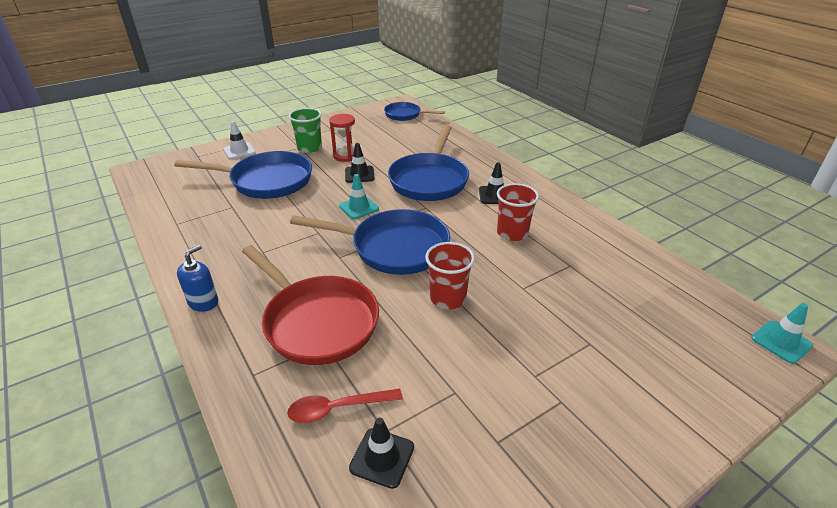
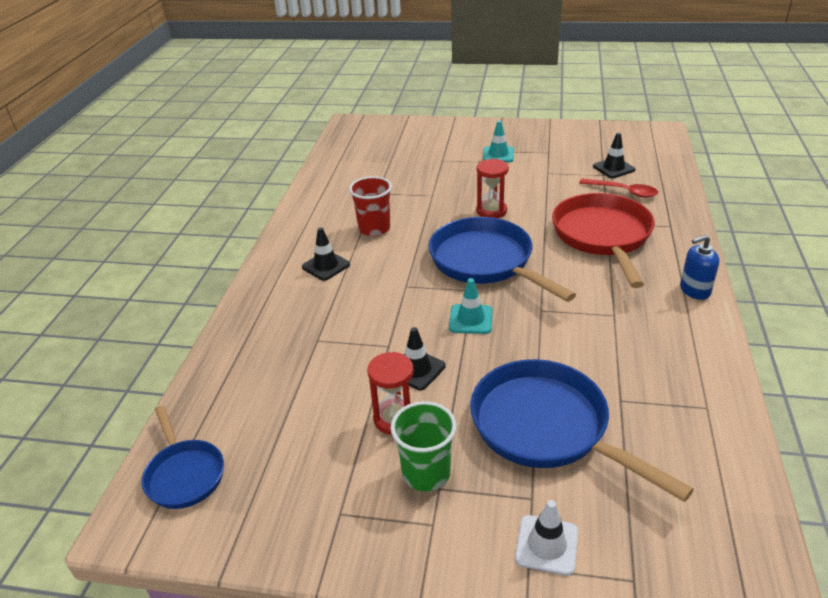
camera: 135 degrees left, 0 degrees up
(429, 180) = (353, 316): blue pan -> none
(448, 298) = (491, 211): red cup -> red hourglass
(781, 342) = (348, 125): turquoise traffic cone -> turquoise traffic cone (498, 155)

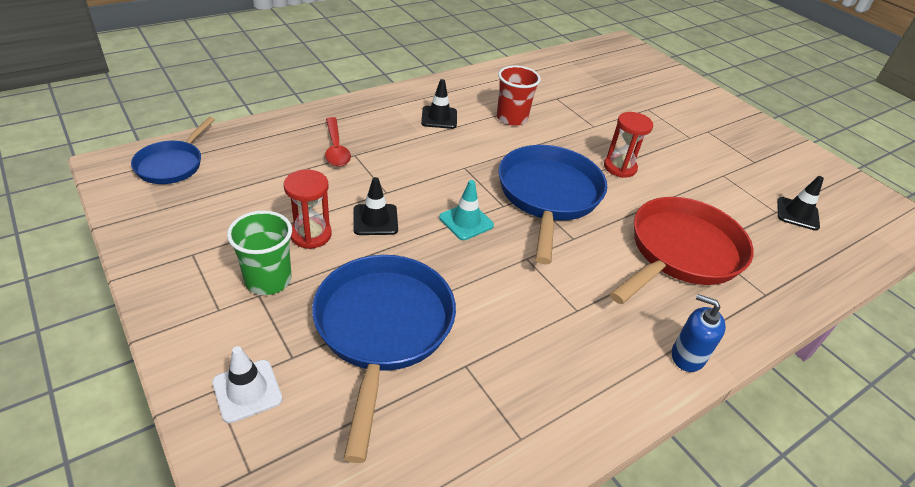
camera: 40 degrees right, 5 degrees up
(498, 155) = (703, 135): turquoise traffic cone -> none
(623, 191) = (771, 237): red spoon -> red spoon (336, 148)

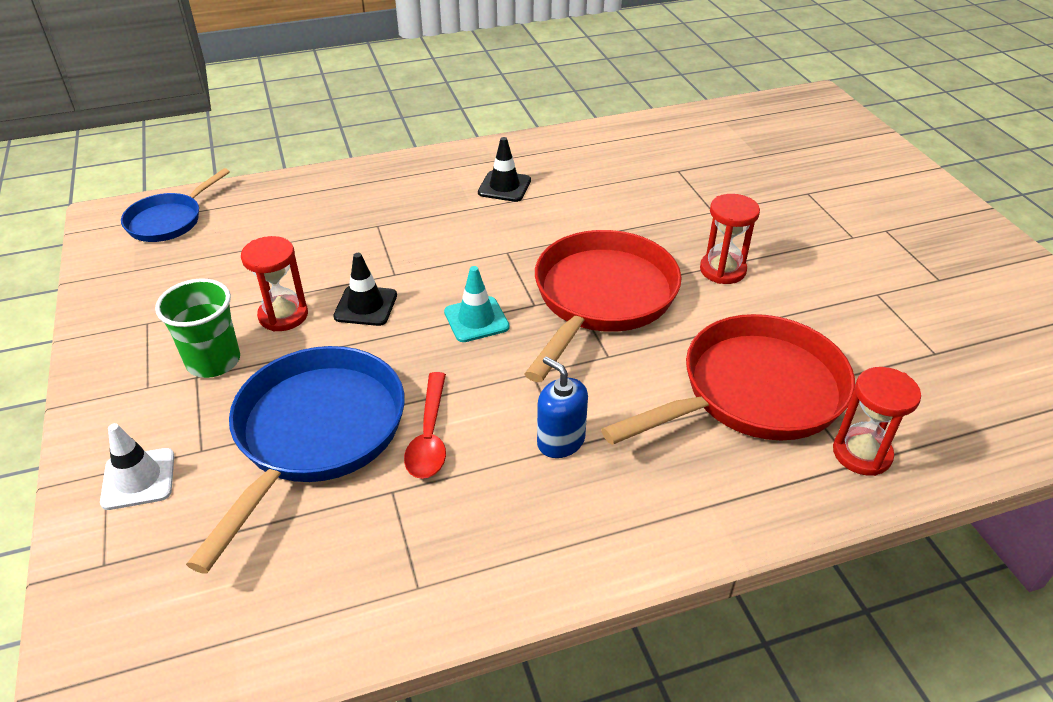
camera: 20 degrees right, 0 degrees up
(336, 148) = (358, 216): red spoon -> red spoon (429, 436)
(511, 118) = (601, 193): red cup -> none
(548, 196) = (601, 298): blue pan -> red pan
(687, 356) = (690, 527): blue soap dispenser -> blue soap dispenser (560, 441)
(766, 286) = (861, 453): none -> red hourglass
(797, 214) = (969, 360): black traffic cone -> none

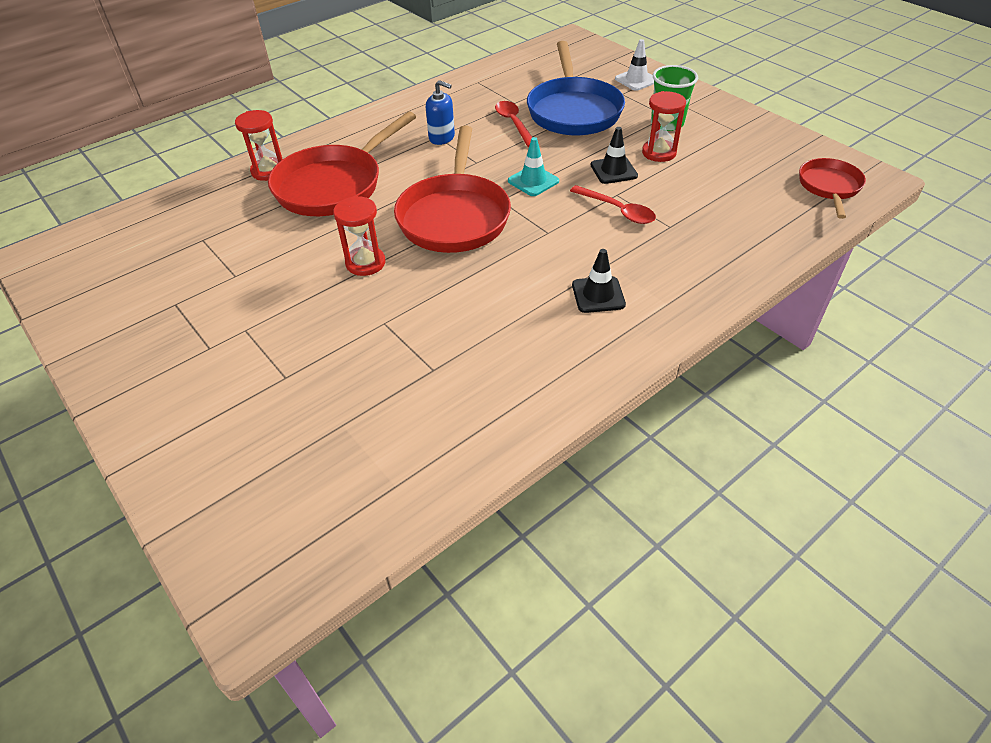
camera: 160 degrees right, 5 degrees up
(168, 220) = (829, 187): blue pan -> red pan
(412, 255) = (617, 210): none -> red spoon

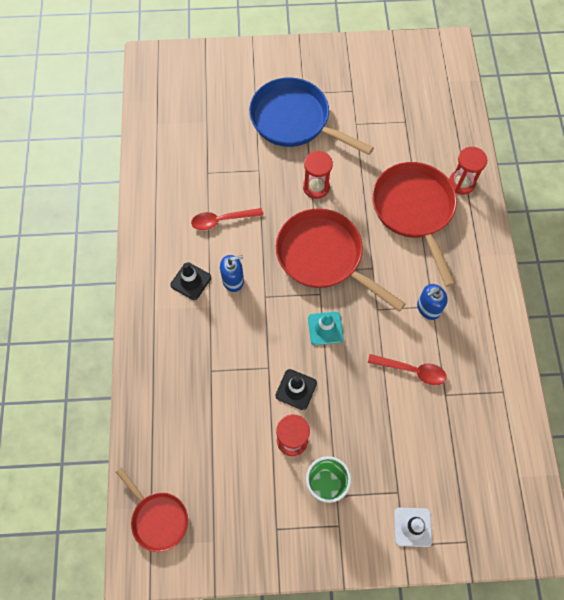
camera: 125 degrees right, 20 degrees up
(557, 263) = (233, 280): none -> blue soap dispenser
(573, 111) = (398, 429): blue pan -> blue pan (294, 120)
(617, 210) = (251, 354): red spoon -> red spoon (222, 220)

